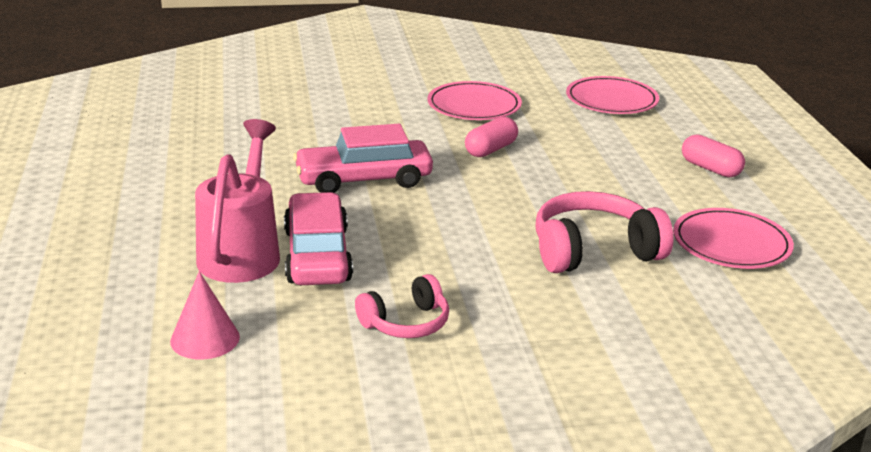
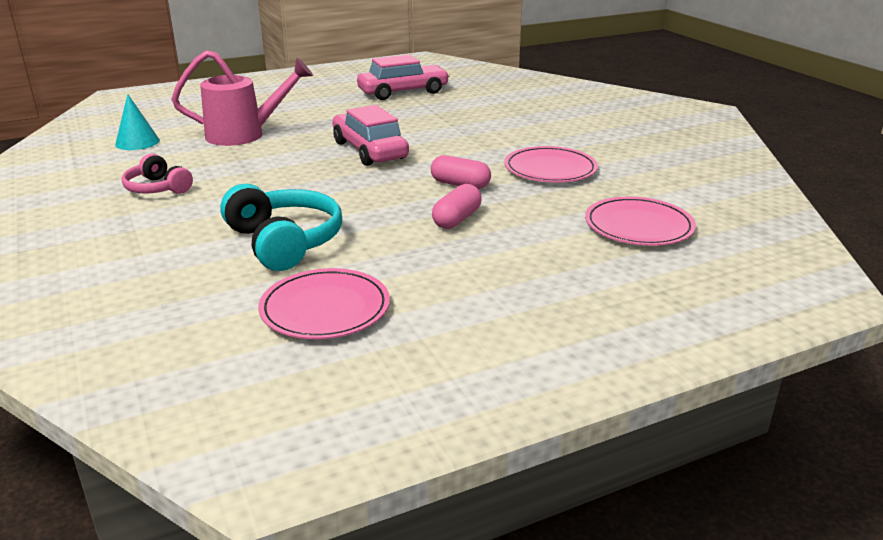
camera: 75 degrees right, 0 degrees up
(205, 339) = (137, 142): pink cone -> turquoise cone
(317, 255) = (246, 153): pink car -> pink car (403, 92)
(594, 251) = (284, 242): pink headphones -> turquoise headphones
(710, 169) = (503, 290): pink capsule -> pink capsule (457, 219)

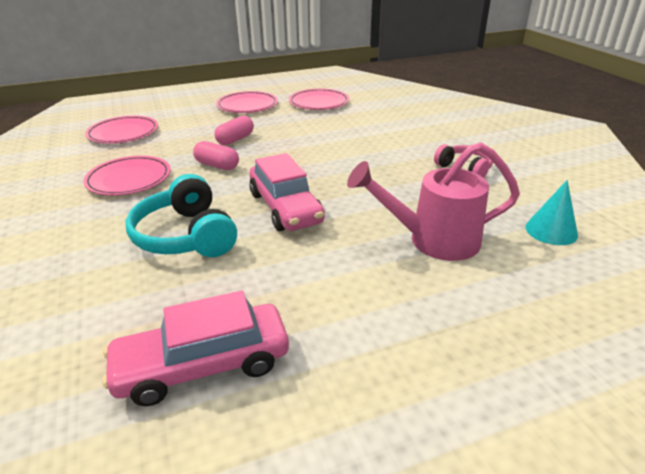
camera: 175 degrees left, 5 degrees up
(284, 242) = (347, 129): turquoise headphones -> turquoise headphones (186, 236)
(474, 295) = (247, 105): none -> pink plate

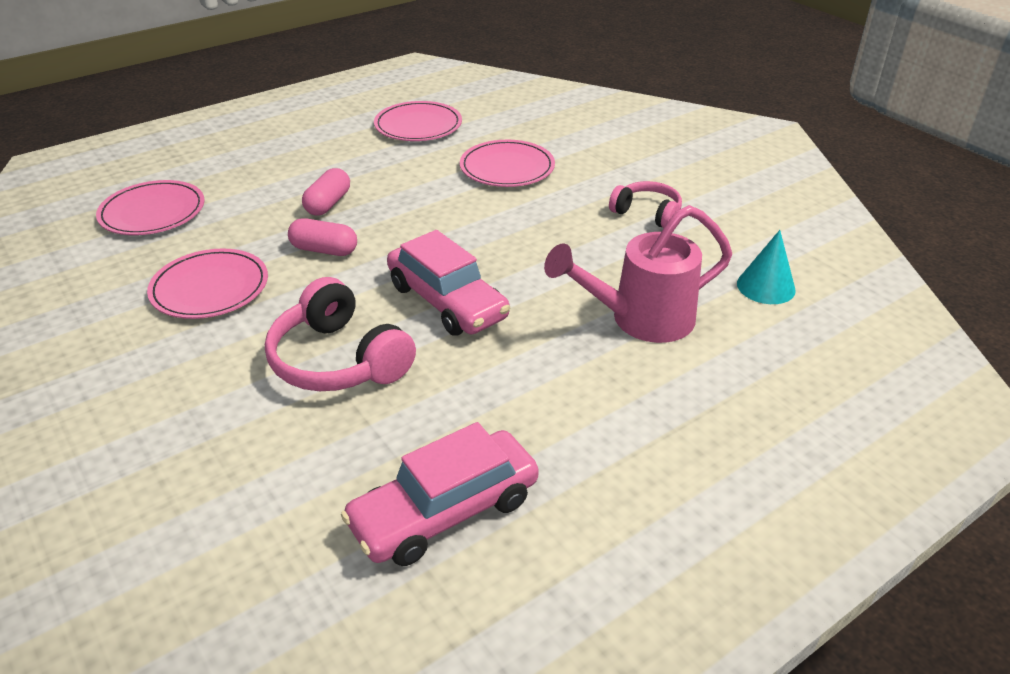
camera: 15 degrees left, 5 degrees up
(186, 236) = (339, 360): turquoise headphones -> pink headphones
(247, 105) = (315, 141): pink plate -> pink plate (507, 168)

